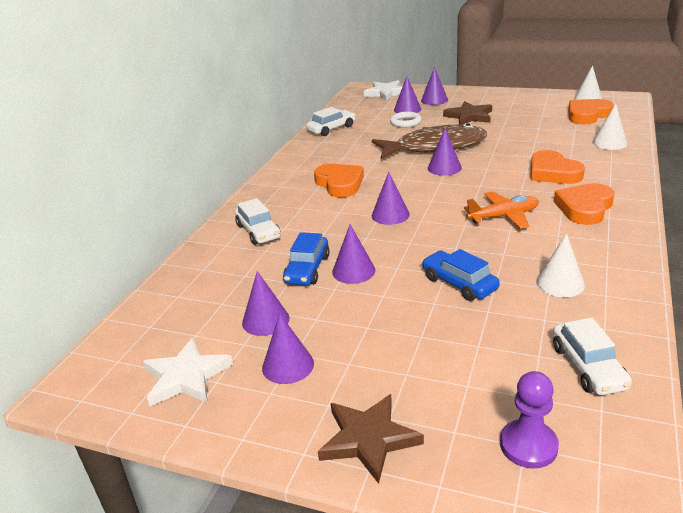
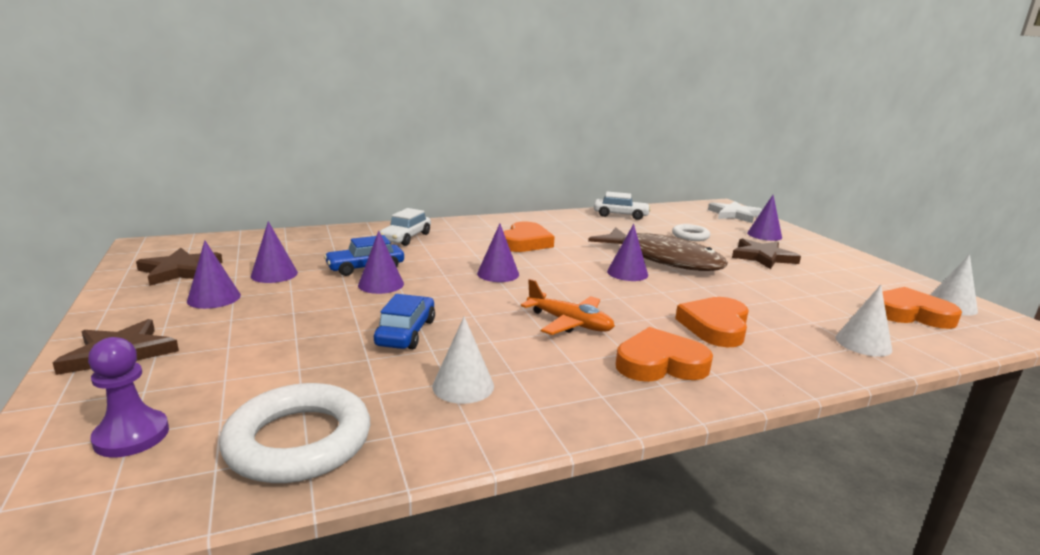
camera: 45 degrees right, 10 degrees down
(186, 377) = (180, 270): white star -> brown star
(407, 109) = (719, 230): purple cone -> none
(588, 367) = (299, 441): white car -> white ring

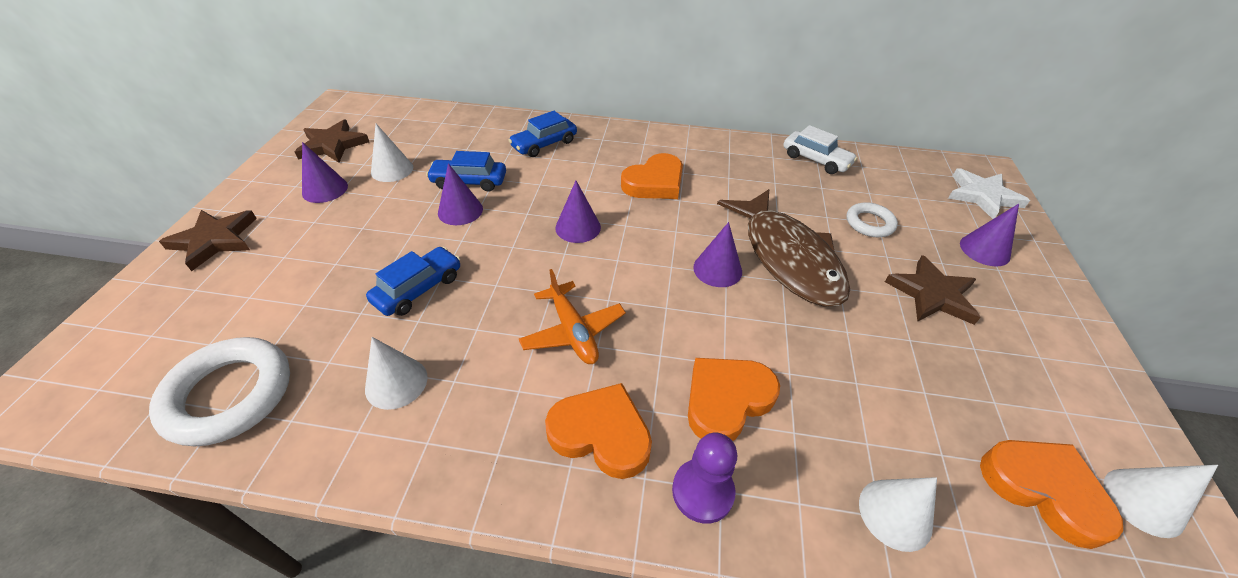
camera: 30 degrees right, 25 degrees up
(131, 436) = (149, 338): purple pawn -> purple pawn (702, 491)
(274, 274) = (392, 170): purple cone -> white cone
(406, 238) = (544, 144): white car -> blue car

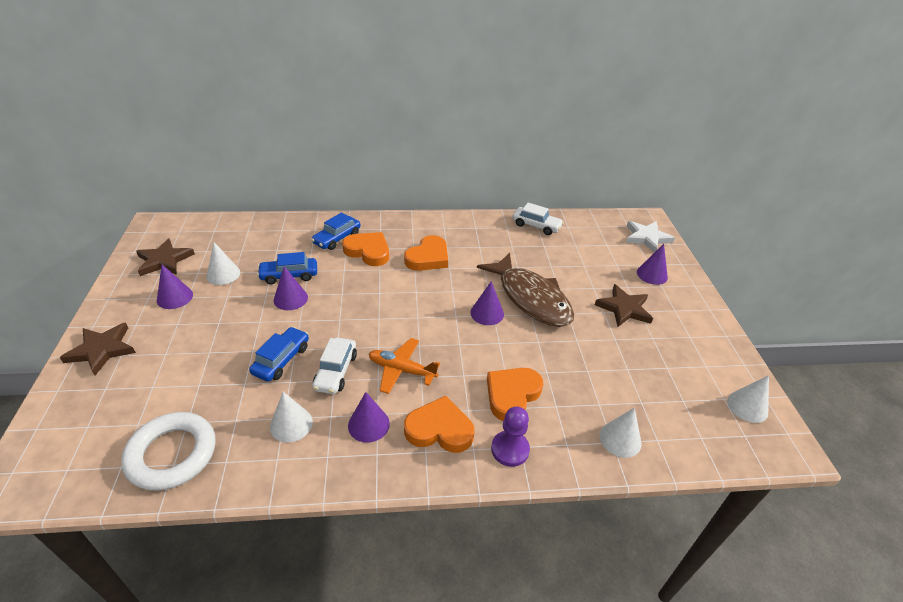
camera: 15 degrees left, 5 degrees down
(482, 317) = (335, 371): none -> white car
(573, 331) = (401, 370): orange plane -> orange plane turned 150 degrees clockwise
(578, 227) = (382, 298): purple cone -> purple cone (368, 424)
(869, 223) = (579, 267): white ring -> none
(1043, 490) = (697, 410): orange heart -> orange heart (368, 251)

